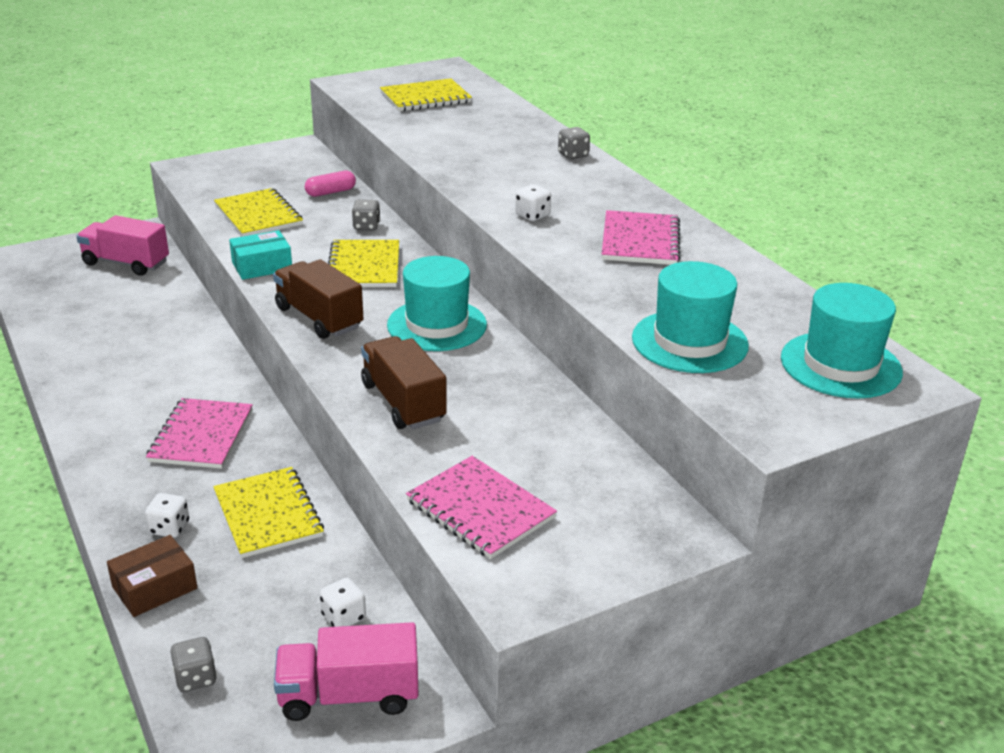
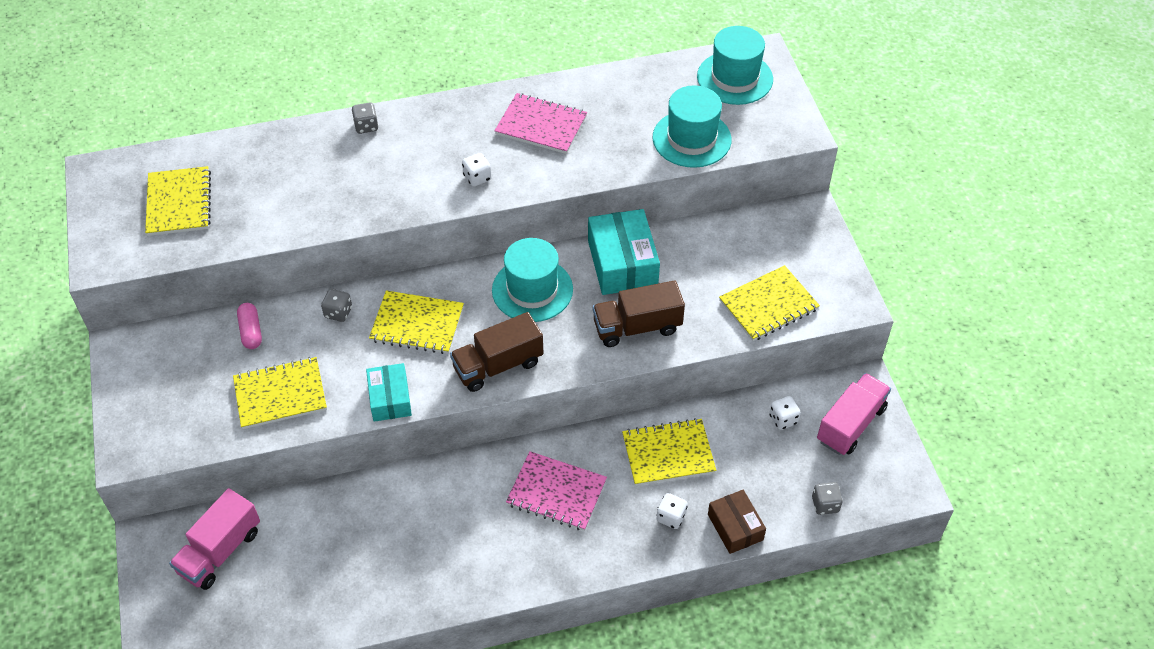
camera: 75 degrees left, 20 degrees up
(349, 695) = (850, 424): pink truck -> pink truck turned 150 degrees counterclockwise
(480, 509) = (768, 305): pink notebook -> yellow notebook
(505, 380) = (622, 263): none -> turquoise box

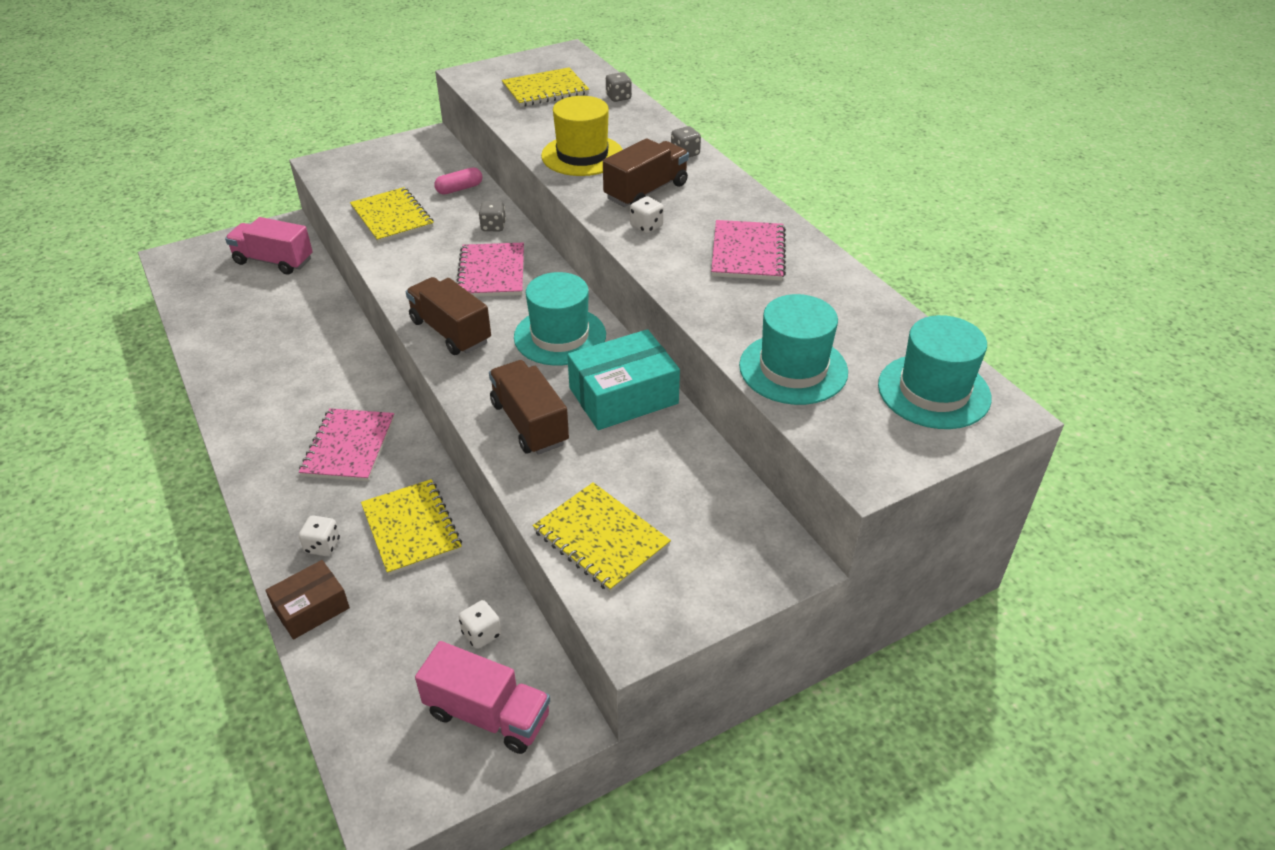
camera: 75 degrees right, 10 degrees down
(334, 197) = (582, 155): none -> yellow hat
(390, 399) = (396, 275): turquoise box -> none
(417, 324) = (492, 272): yellow notebook -> pink notebook
(420, 166) = (646, 191): none -> brown truck
(825, 504) = (351, 700): grey dice -> grey dice (618, 97)

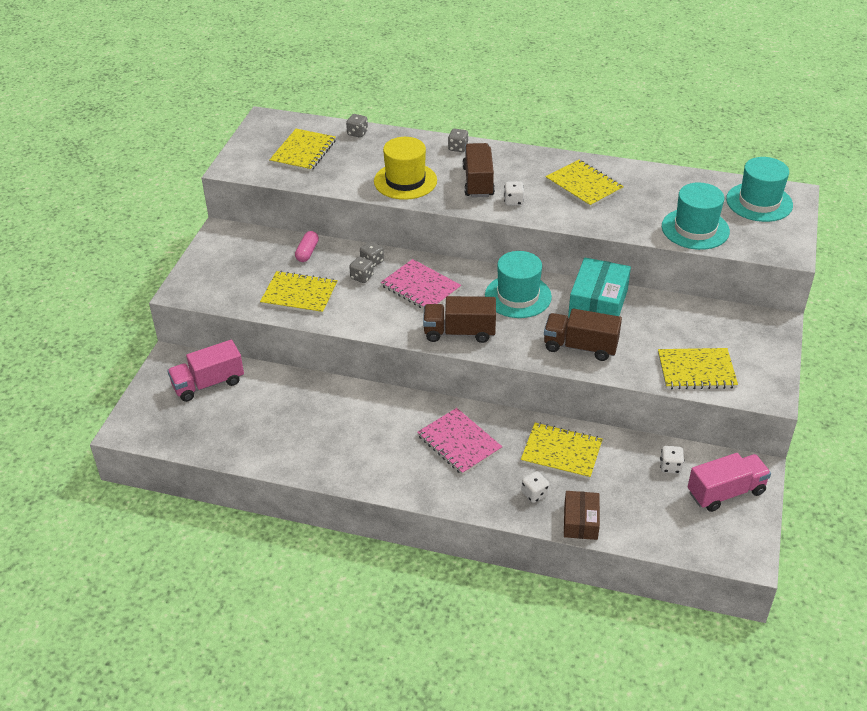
camera: 45 degrees left, 0 degrees up
(462, 234) = (362, 277): none -> grey dice
(747, 253) = (584, 185): pink notebook -> yellow notebook

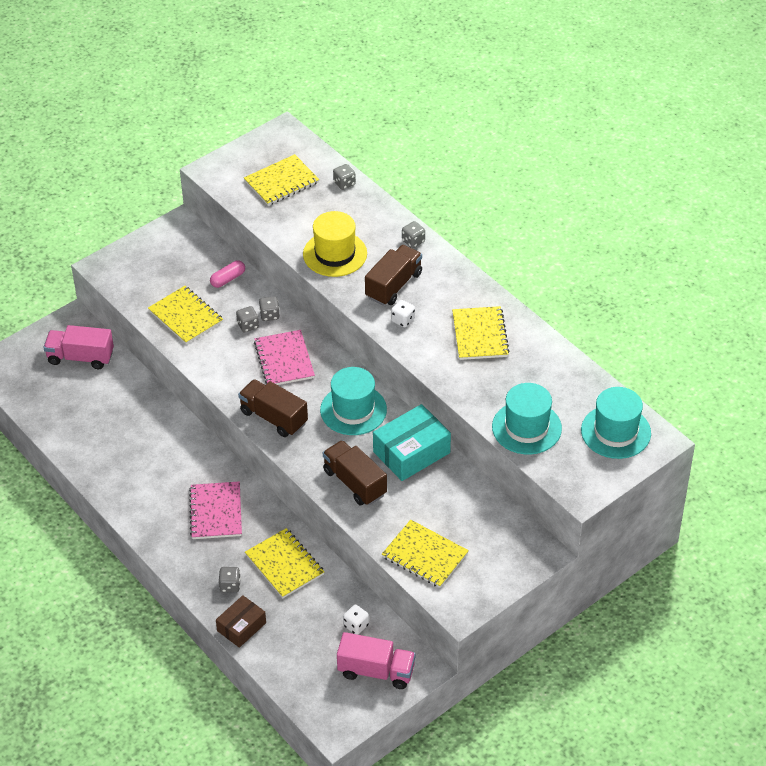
camera: 35 degrees right, 5 degrees up
(534, 494) = (230, 585): white dice -> grey dice

